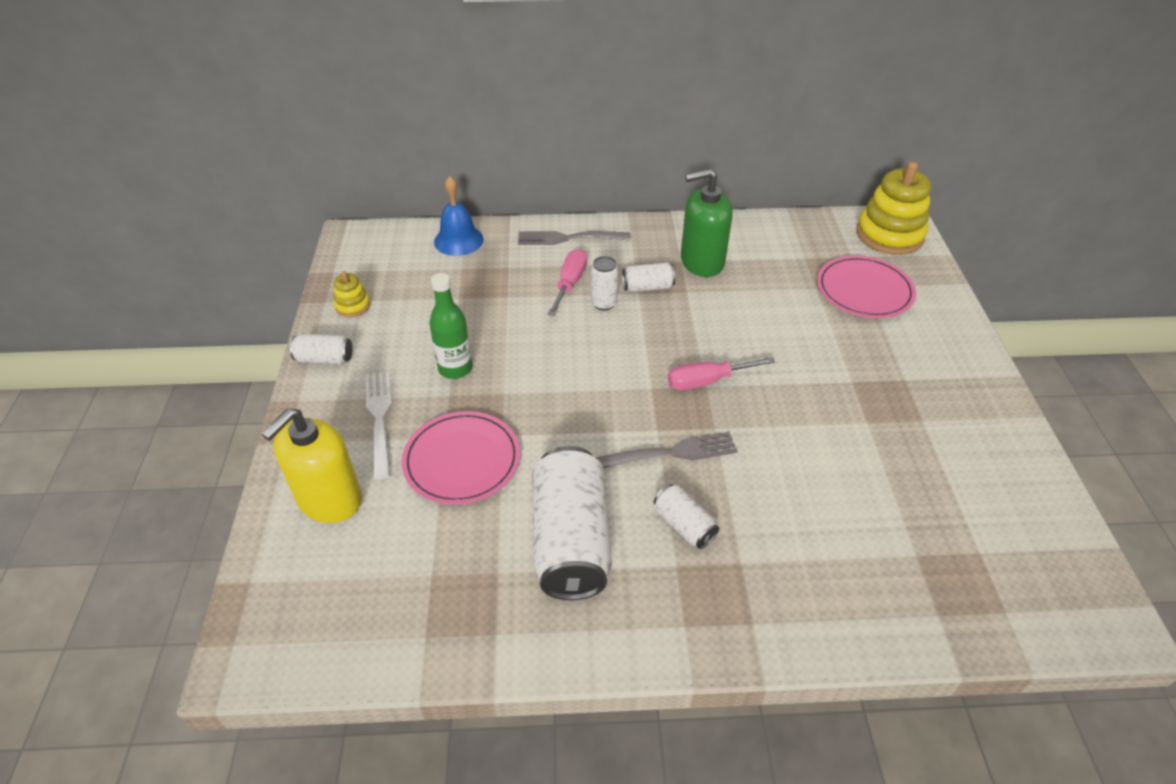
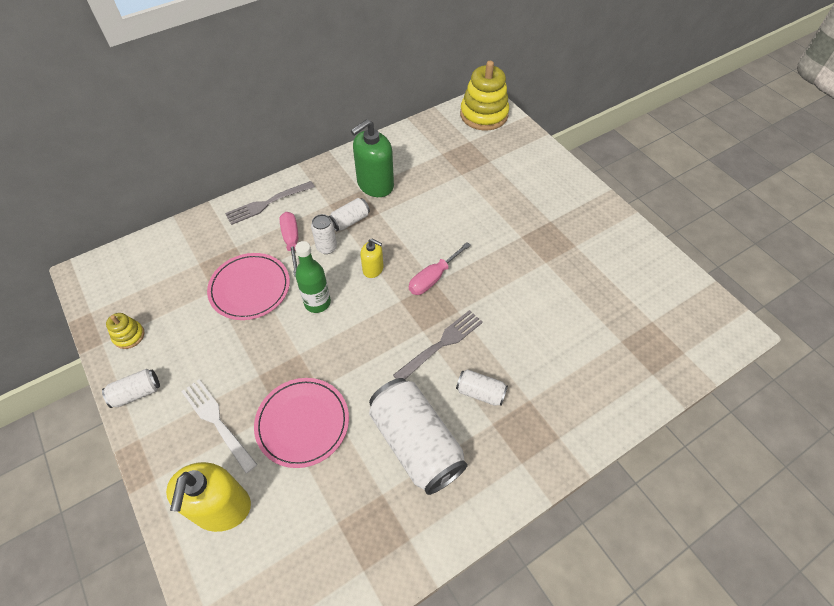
camera: 30 degrees left, 10 degrees up
(455, 368) = (249, 351): green bottle -> green bottle (317, 303)
(458, 240) = (180, 240): blue bell -> none
(641, 344) = (373, 269): none -> yellow soap dispenser
(864, 290) = (491, 164): pink plate -> pink plate (250, 288)

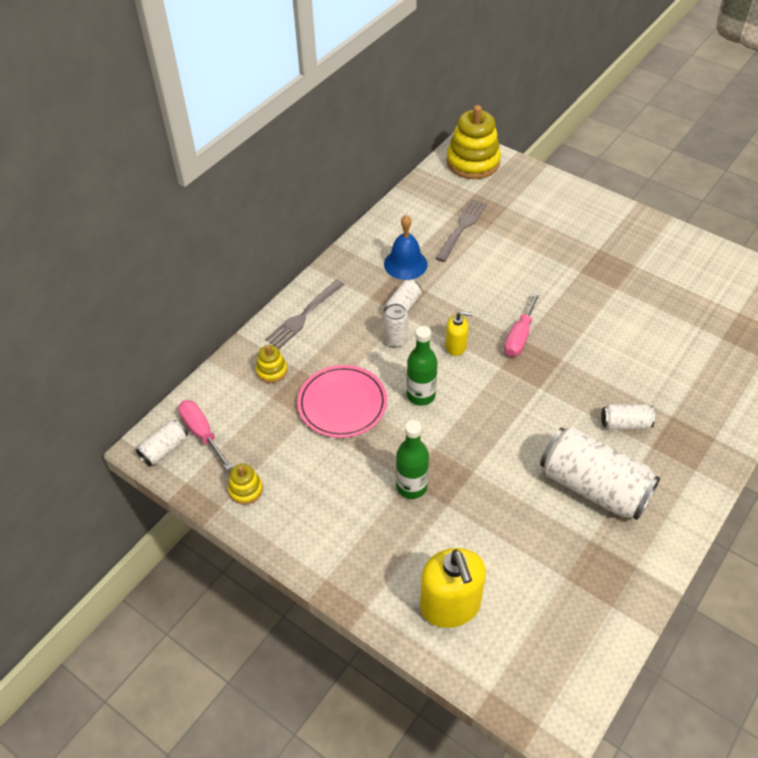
camera: 20 degrees left, 5 degrees down
(136, 393) = (293, 539): white can -> white can (164, 449)
(213, 241) = (272, 371): none -> yellow stacking toy
(217, 422) = (394, 535): white fork -> none
(259, 382) = (411, 487): none -> green bottle
(292, 242) = (356, 345): pink screwdriver -> pink screwdriver (202, 433)
(302, 423) = (478, 507): pink plate -> none
(375, 185) = (405, 264): green soap dispenser -> blue bell
(441, 344) = (564, 394): grey fork -> grey fork (462, 228)

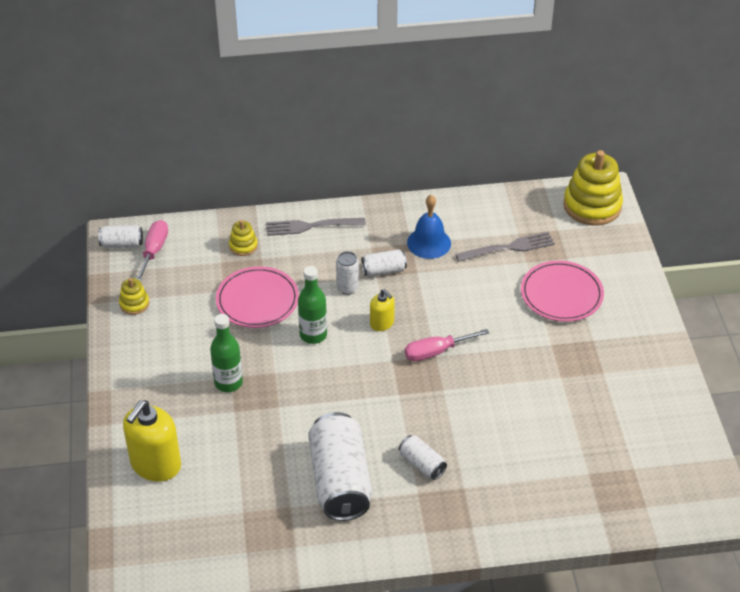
camera: 45 degrees right, 5 degrees down
(538, 233) = (561, 294): none -> pink plate

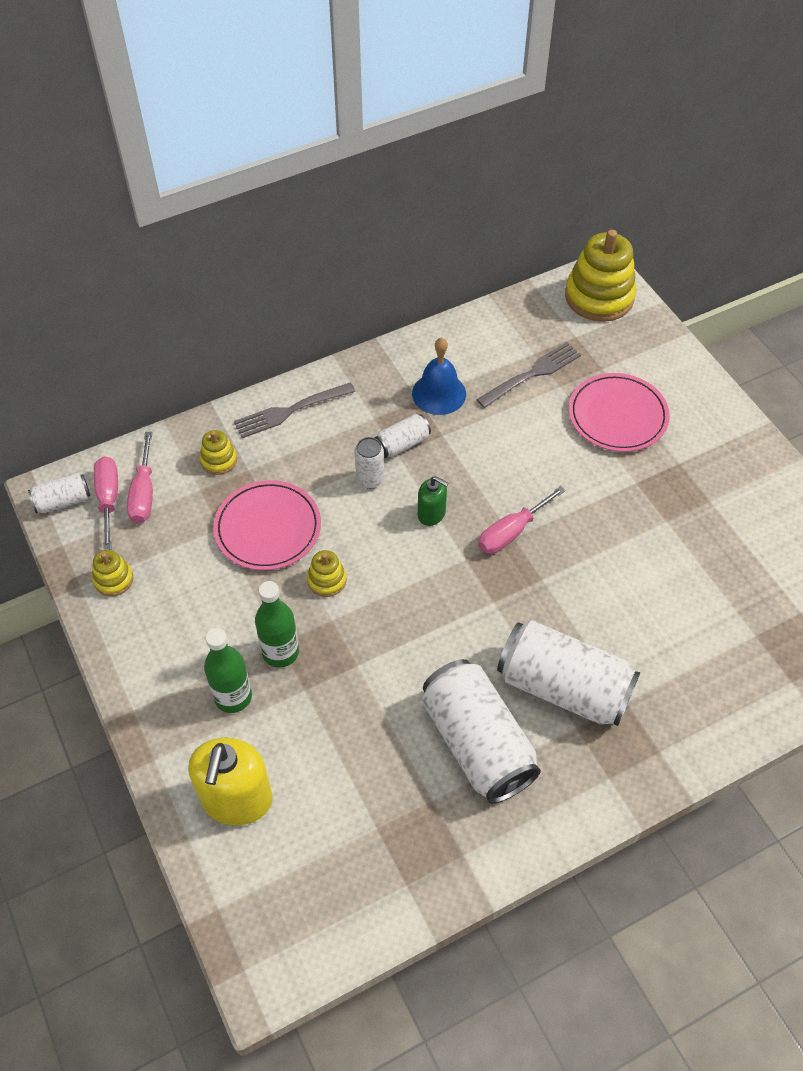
camera: 20 degrees left, 10 degrees up
(180, 254) = (144, 493): none -> pink screwdriver
(283, 346) = (327, 580): none -> yellow stacking toy
(313, 335) = (356, 554): green bottle -> green bottle (233, 697)
(382, 323) = (431, 514): yellow soap dispenser -> green soap dispenser
(422, 464) = (563, 687): white can -> white can, size x2.11

